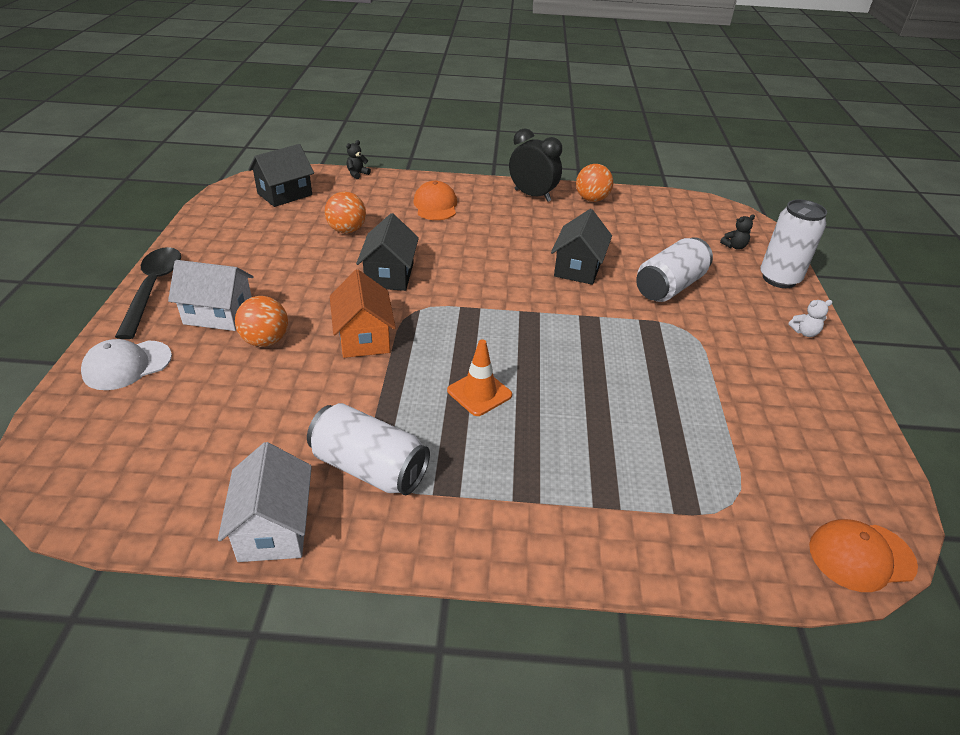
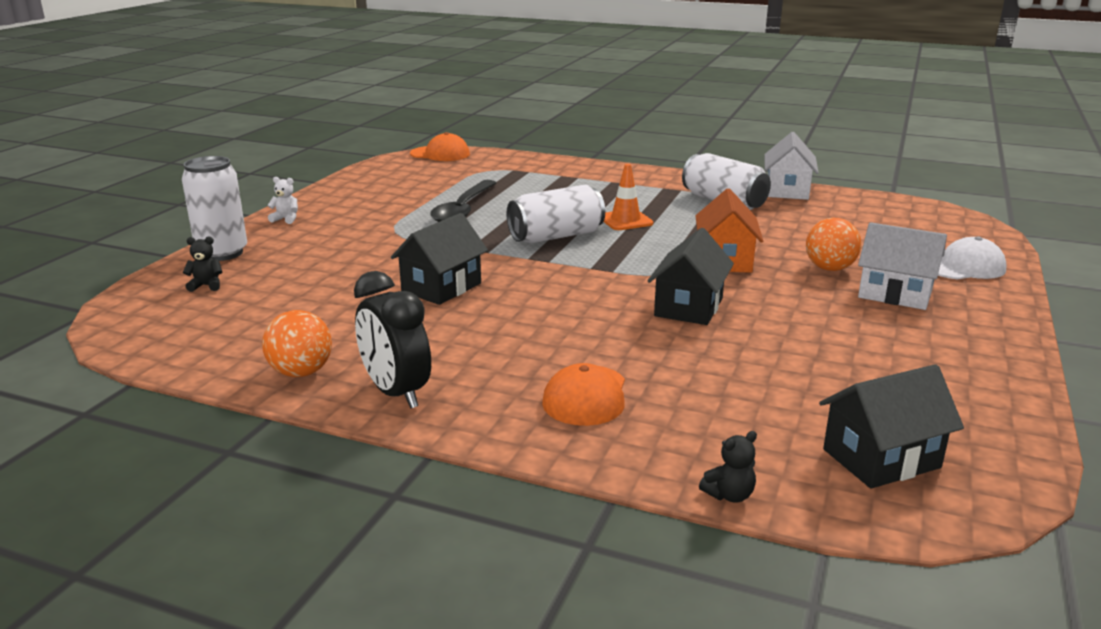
camera: 160 degrees left, 15 degrees down
(153, 289) = (1001, 327): black spoon -> black spoon (463, 210)
(347, 230) = (748, 371): orange ball -> none
(669, 287) = (358, 260): white can -> white can (556, 236)

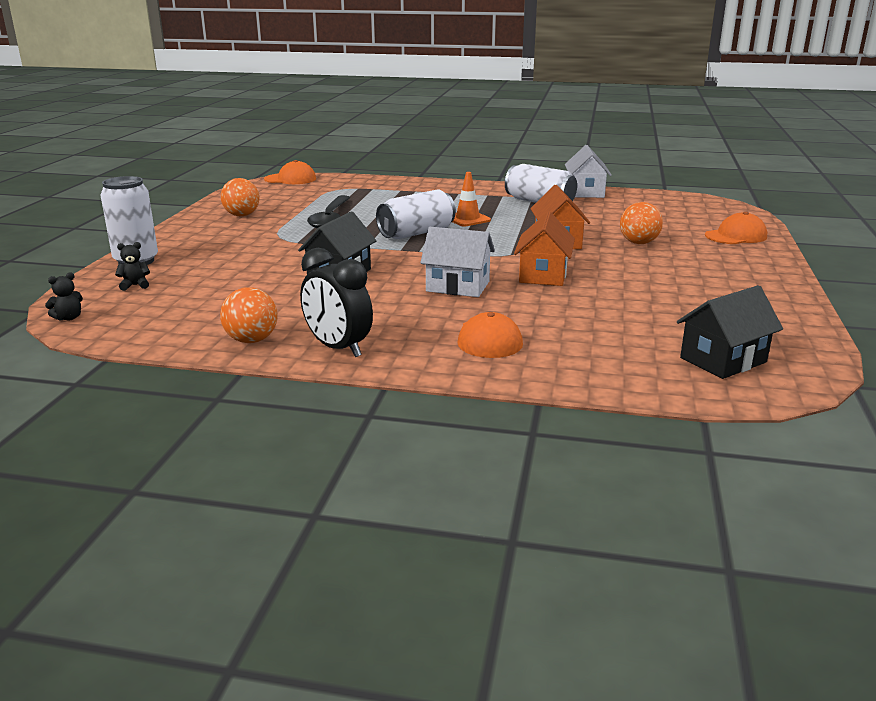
camera: 10 degrees left, 0 degrees up
(286, 219) = (180, 233): white teddy bear -> none
(365, 199) = (242, 215): none -> orange ball
(689, 307) = (543, 275): black house -> orange house
(729, 495) = (624, 391): black teddy bear -> black teddy bear (69, 318)
(895, 294) = (693, 256): white house -> white house (457, 286)
(963, 267) = (736, 236): white cap -> orange cap

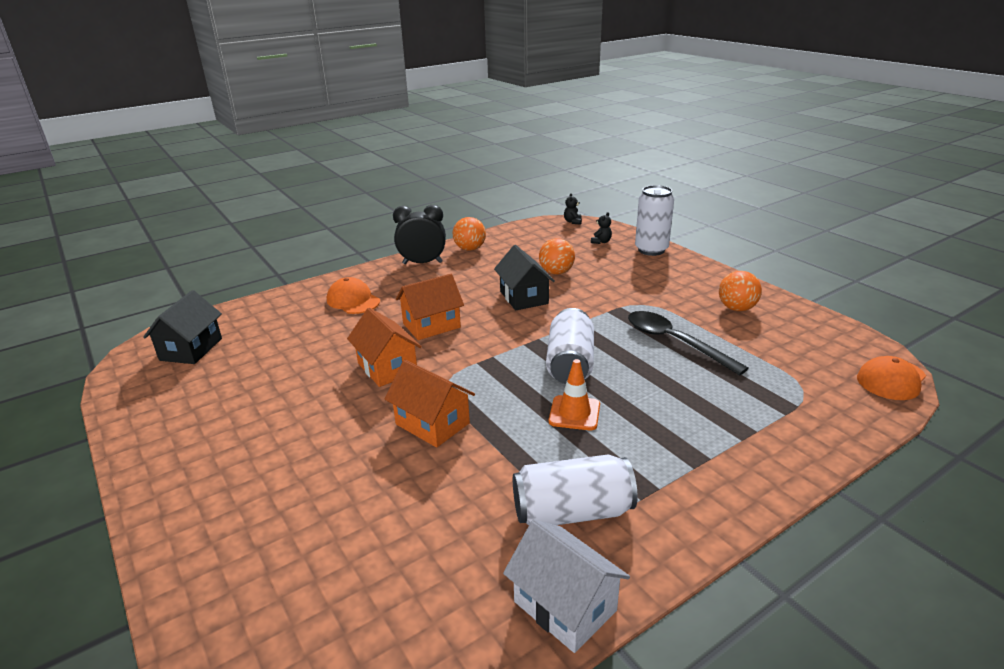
camera: 135 degrees right, 5 degrees up
(457, 286) = (431, 325): white house -> orange house
(638, 243) = (347, 473): orange ball -> orange ball (556, 272)
(736, 236) = (227, 575): orange cap -> none

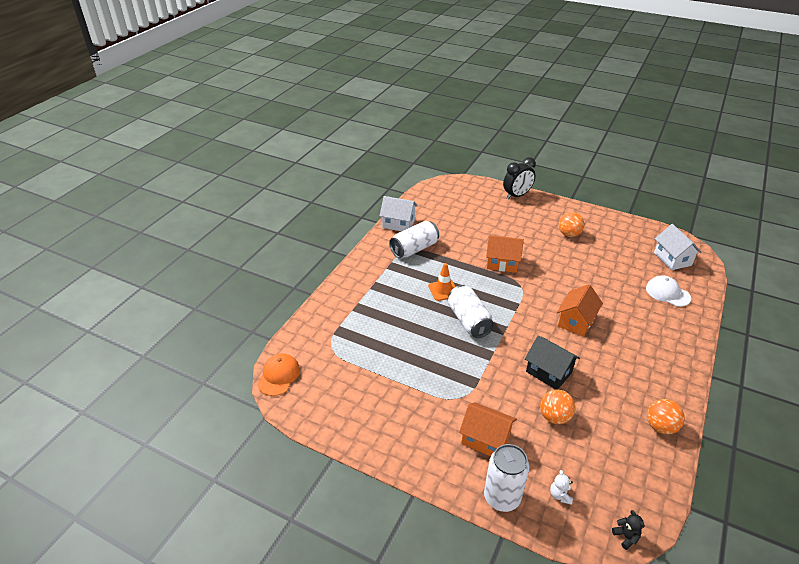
camera: 150 degrees right, 10 degrees up
(191, 349) = (672, 259): black house -> white house
(278, 319) = (667, 293): none -> white cap
(353, 300) = (652, 325): orange cap -> none
(387, 368) = (560, 283): orange house -> orange house (485, 439)
(422, 263) = (669, 387): black clock -> black clock (517, 195)
(601, 242) = (560, 495): black teddy bear -> white teddy bear
(674, 342) = (418, 362): black spoon -> none
(736, 308) = (389, 419): orange ball -> orange ball (569, 234)

